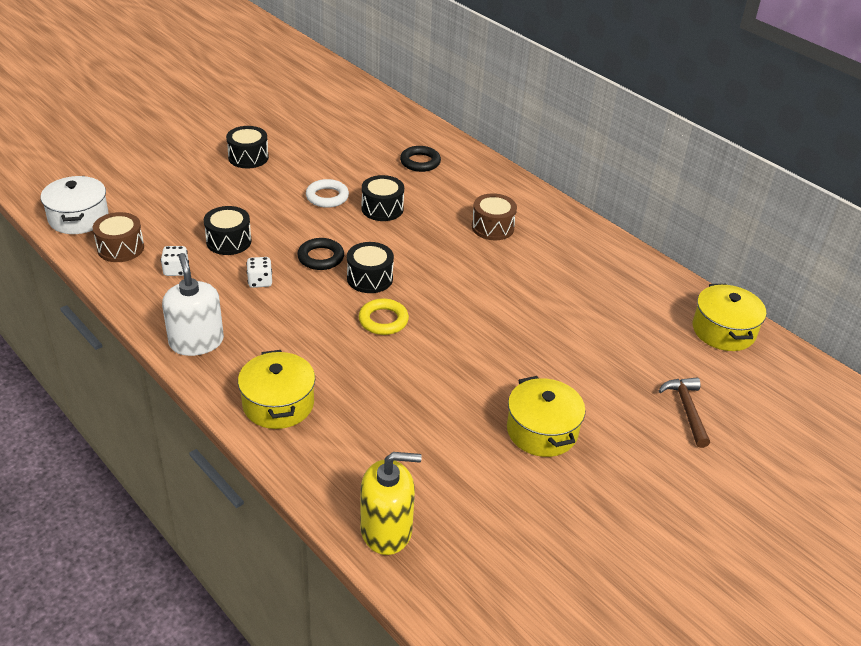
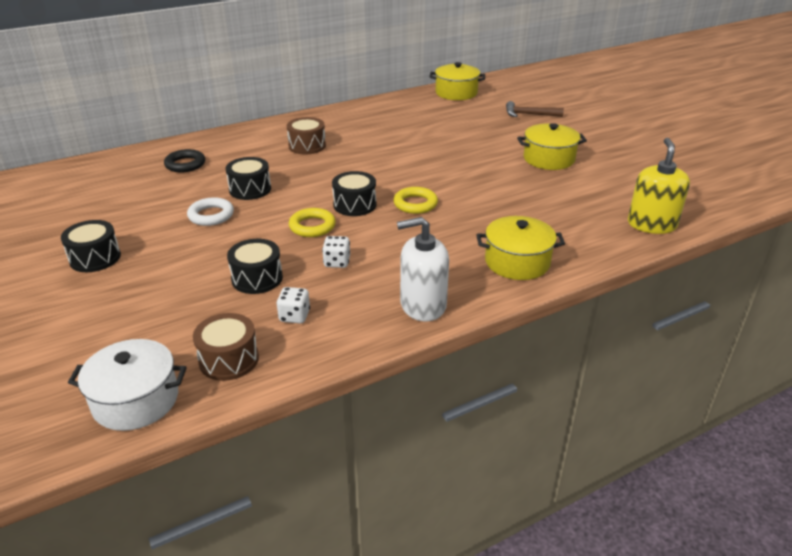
camera: 75 degrees left, 5 degrees down
(321, 257) = (312, 226): black ring -> yellow ring

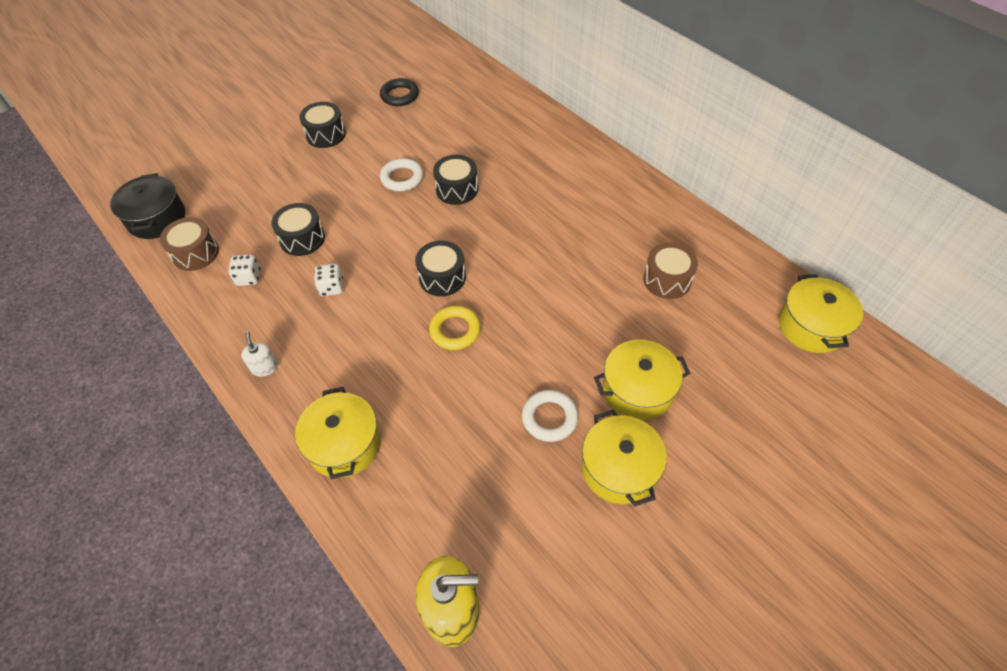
camera: 80 degrees right, 20 degrees up
(136, 400) = (157, 218): white pot -> black pot
(185, 164) = (496, 130): black ring -> black ring (399, 95)
(307, 146) = (568, 206): brown drum -> brown drum (667, 280)
(312, 226) = (393, 254): yellow ring -> none
(423, 305) = (264, 367): white soap dispenser -> white soap dispenser, size x0.49
(490, 145) = (637, 390): none -> yellow pot
(506, 176) = (549, 418): none -> white ring
(529, 114) = (774, 434): brown hammer -> none

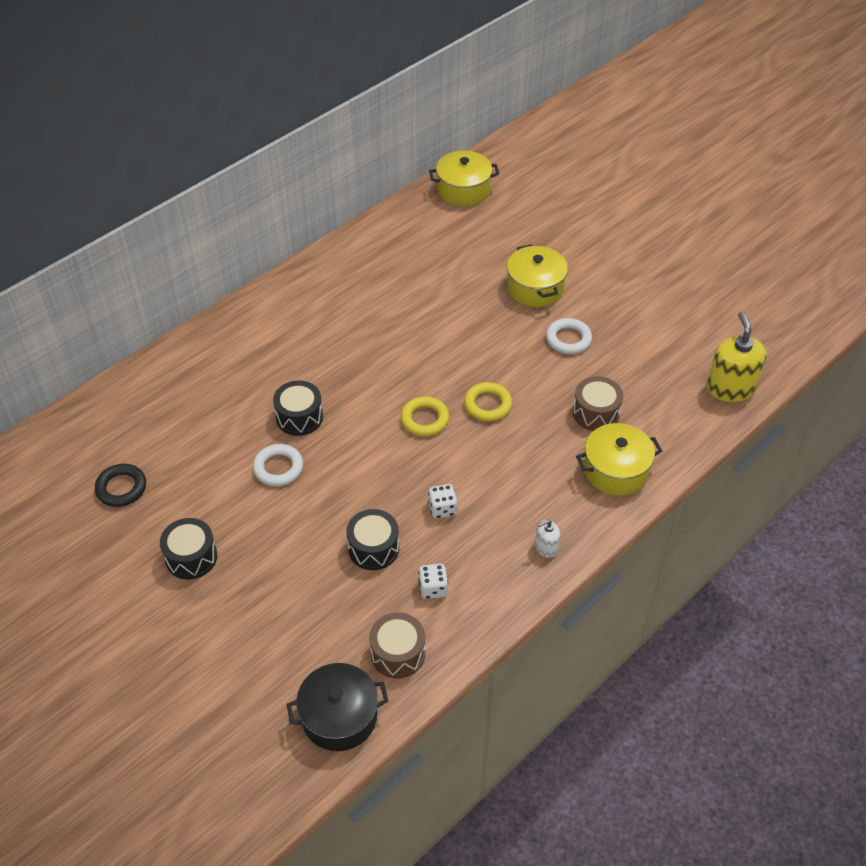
camera: 95 degrees left, 5 degrees down
(442, 277) = (424, 419): black drum -> yellow ring
(619, 468) = (605, 300): yellow pot -> none
(667, 280) = (420, 265): brown drum -> brown drum (596, 413)

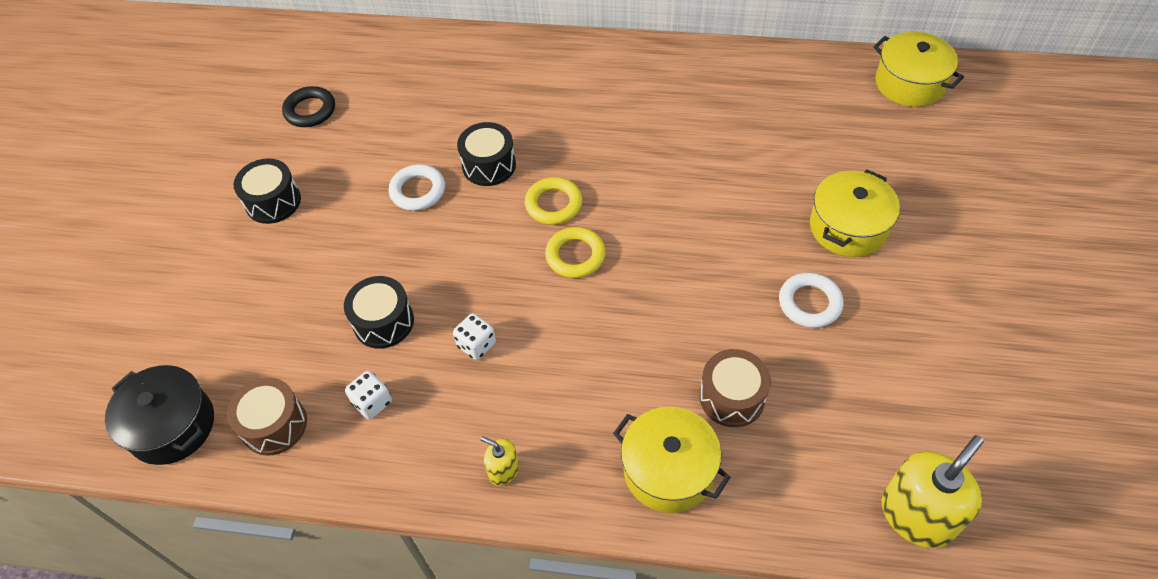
camera: 55 degrees right, 5 degrees up
(487, 405) = (645, 293): yellow ring -> yellow ring (553, 204)
(546, 547) = (503, 470): white soap dispenser -> yellow soap dispenser

